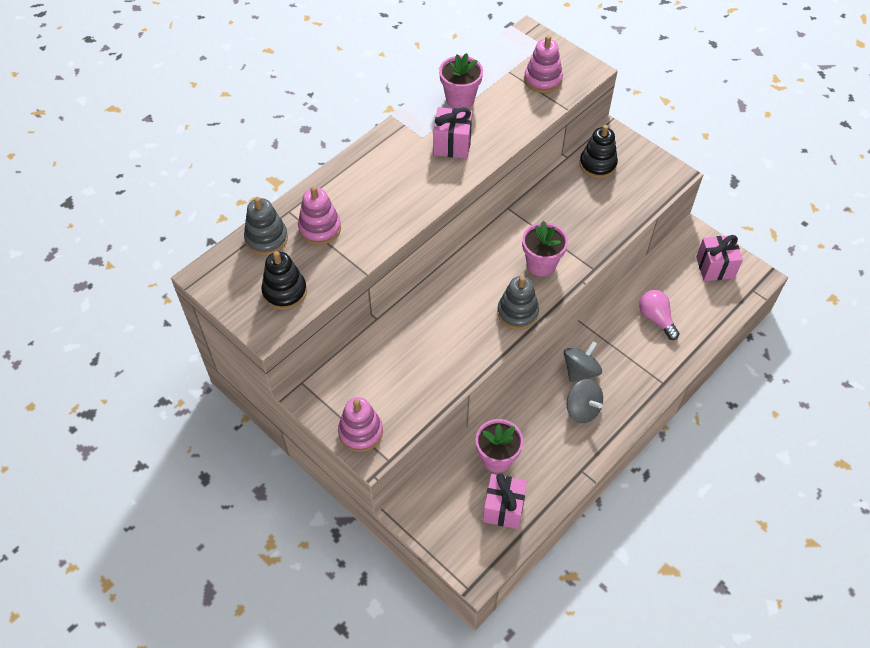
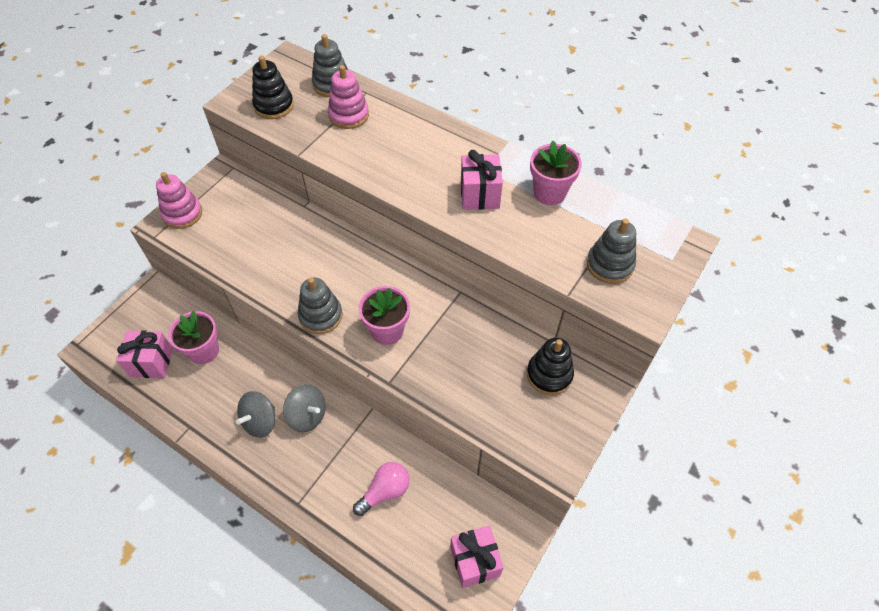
camera: 80 degrees right, 0 degrees up
(543, 80) = (609, 265): pink stacking toy -> grey stacking toy

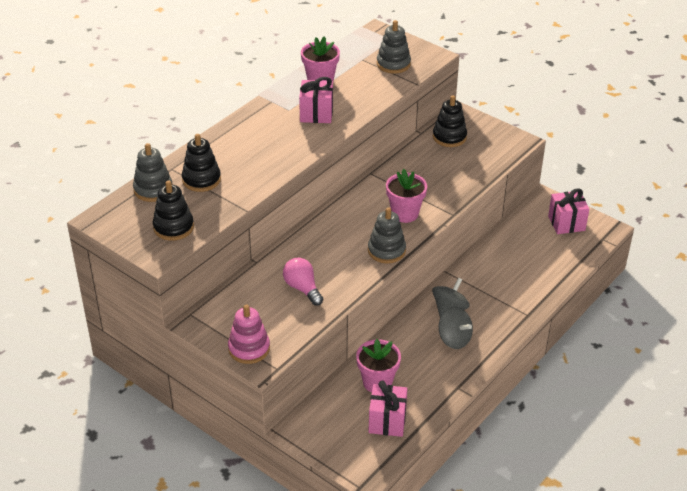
camera: 85 degrees left, 15 degrees down
(349, 115) = (201, 180): pink stacking toy -> black stacking toy
(385, 491) = (516, 265): pink light bulb -> pink light bulb (302, 288)

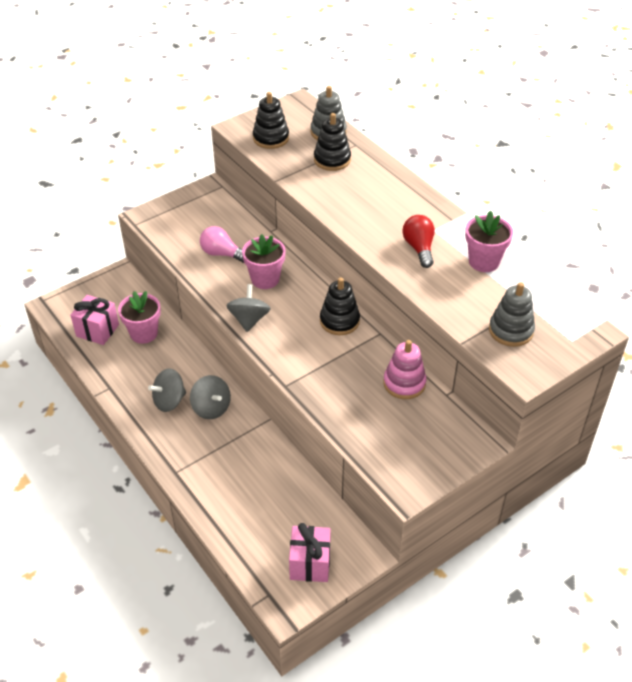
camera: 105 degrees right, 5 degrees up
(249, 348) = (165, 212): pink stacking toy -> pink stacking toy (404, 383)
(302, 288) = (222, 254): pink light bulb -> pink light bulb turned 135 degrees counterclockwise
(316, 114) = (419, 248): pink gift -> red light bulb
(386, 251) = (249, 319): grey stacking toy -> grey spinning top
(405, 213) = (301, 346): pink flower pot -> pink flower pot (265, 279)
(449, 137) = (431, 419): black stacking toy -> black stacking toy (339, 321)

